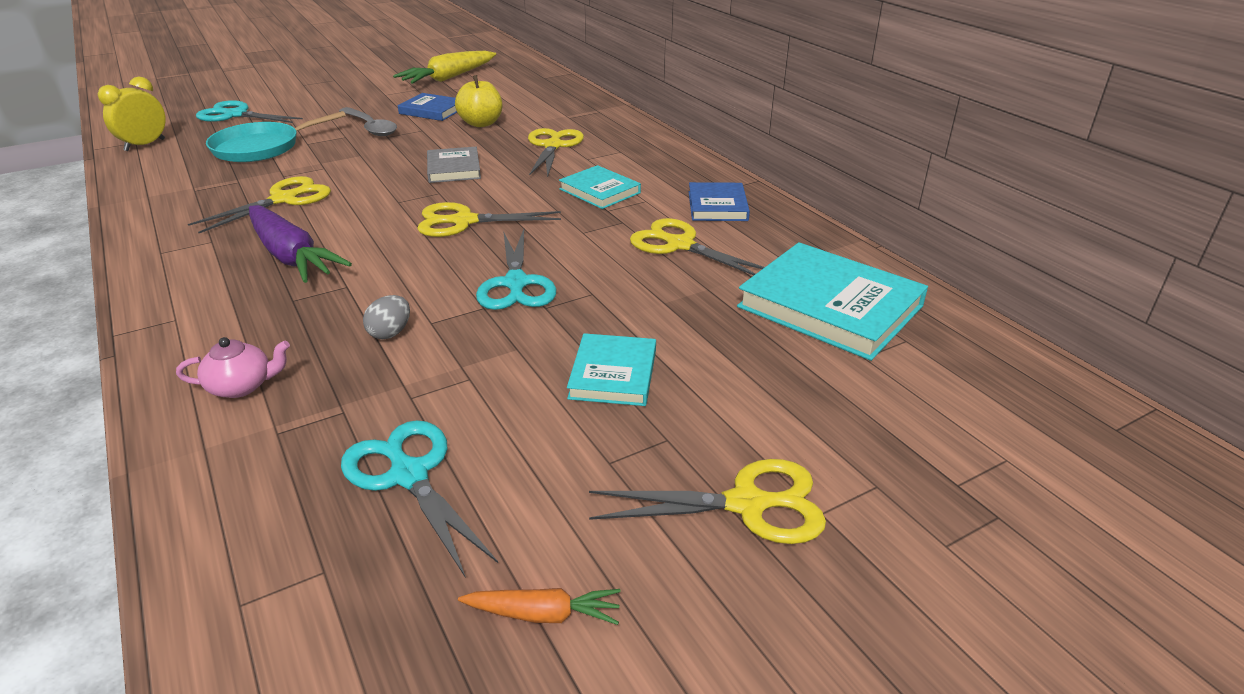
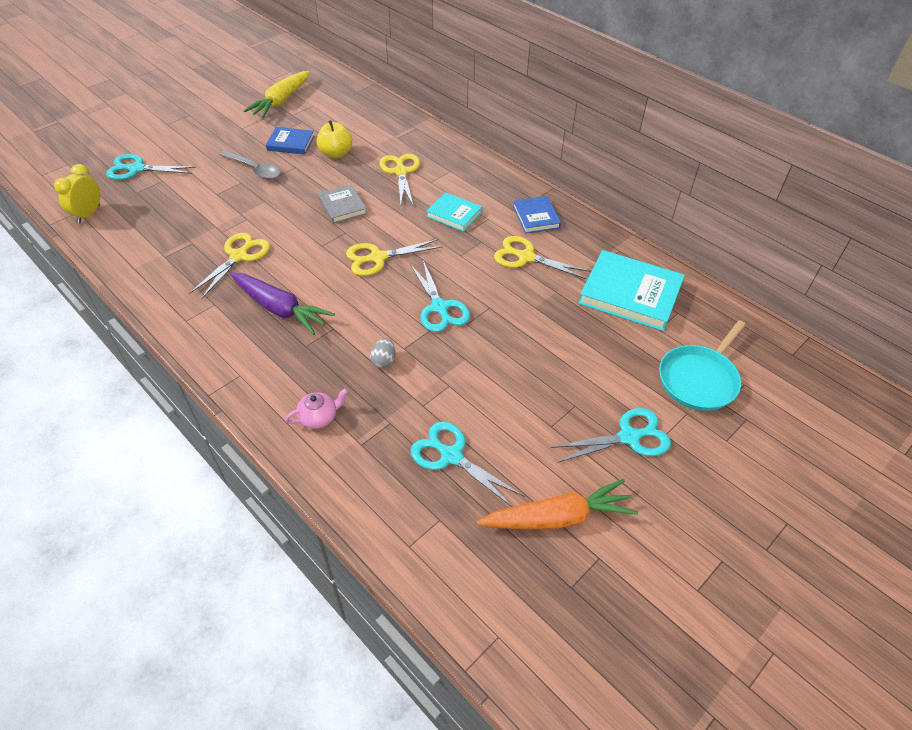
camera: 15 degrees left, 15 degrees up
(261, 147) = (184, 204): turquoise pan -> turquoise pan (699, 379)
(543, 614) = (557, 517): orange carrot -> orange carrot, size x2.01
(613, 374) = (528, 367): turquoise book -> none
(747, 504) = (629, 437): yellow scissors -> turquoise scissors

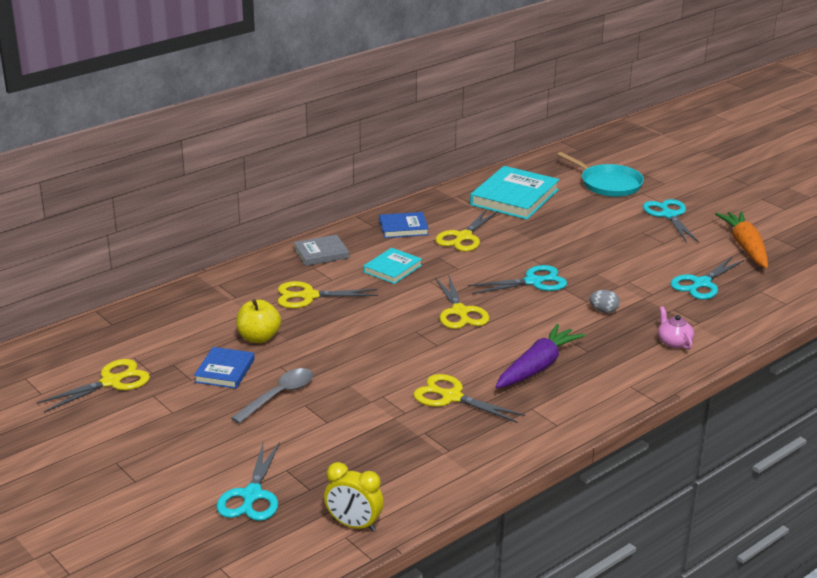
camera: 85 degrees left, 20 degrees down
(281, 101) = (111, 382): yellow carrot -> yellow scissors
(342, 206) = (368, 333): grey book -> grey book (321, 253)

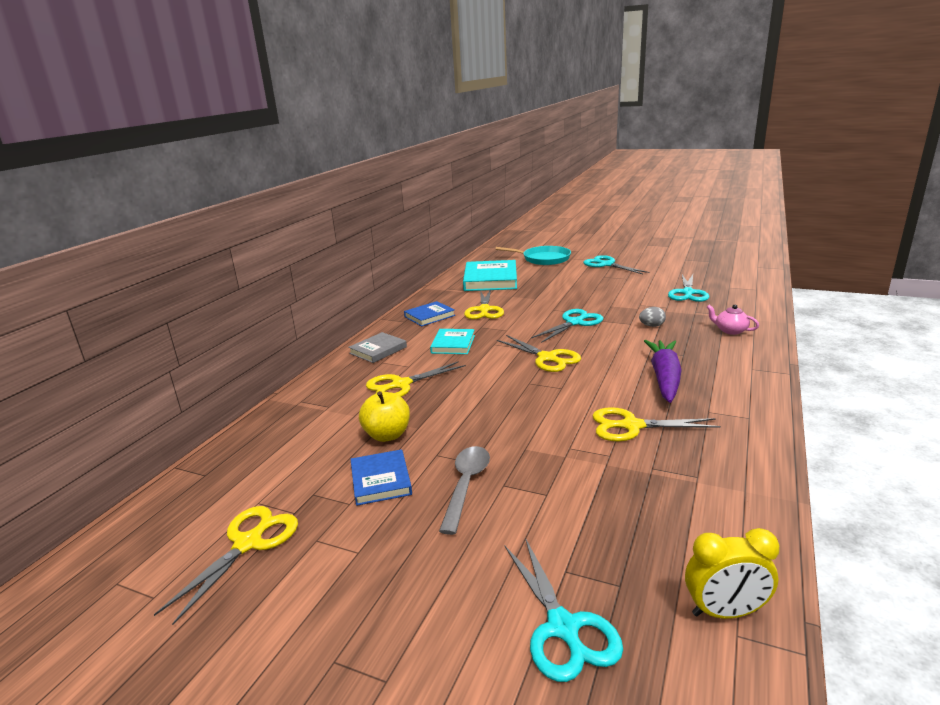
camera: 25 degrees left, 5 degrees down
(745, 247) = (680, 268): orange carrot -> none

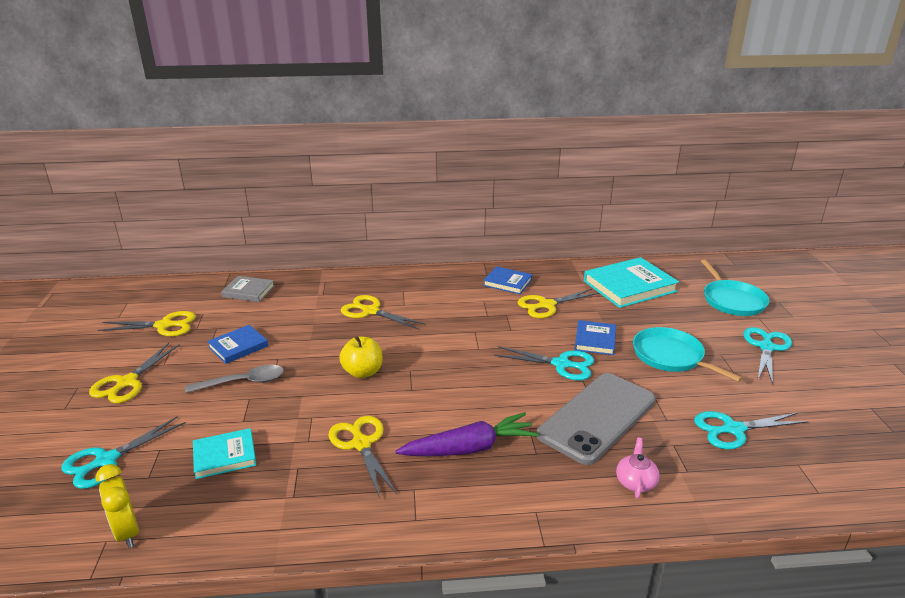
camera: 60 degrees right, 5 degrees up
(378, 350) = (422, 282): grey book -> grey book (248, 291)
(387, 435) = (294, 330): yellow apple -> yellow apple (363, 372)
(453, 344) = (458, 311): turquoise book -> turquoise book (225, 456)
(547, 358) = (465, 368): yellow scissors -> yellow scissors (127, 382)
(552, 305) = (595, 340): none -> blue book
(595, 289) = (671, 356): none -> turquoise pan
(651, 326) = (597, 417): grey egg -> grey phone

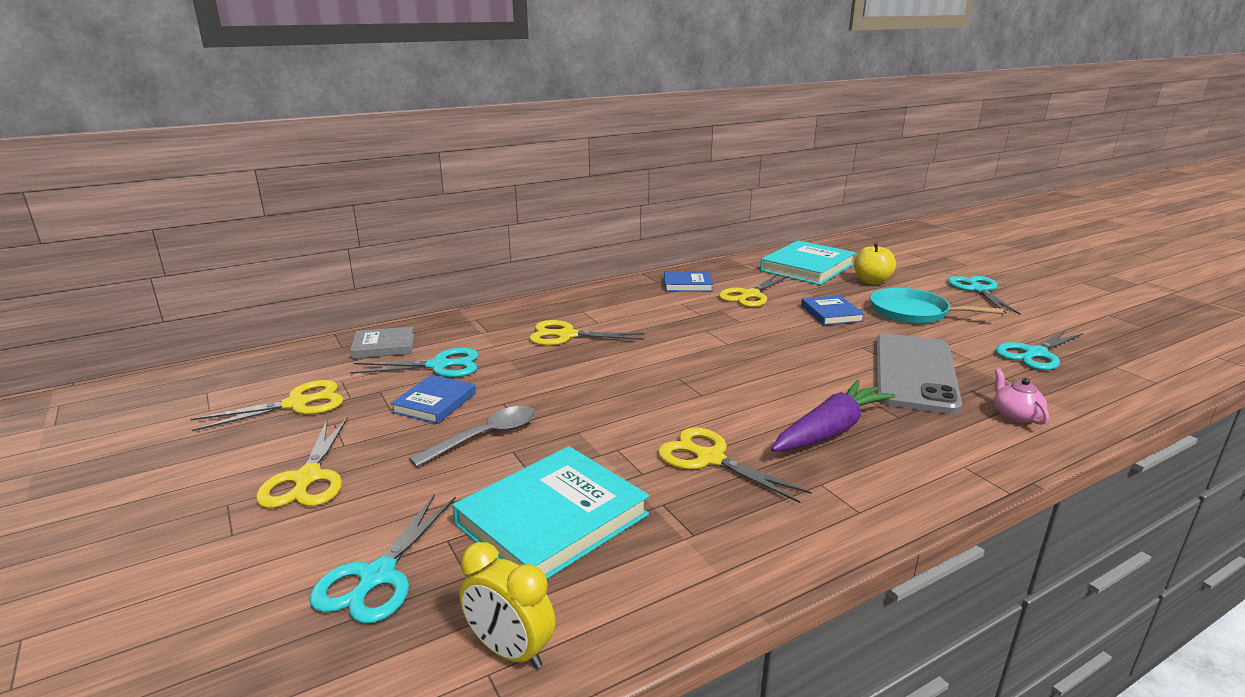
camera: 25 degrees left, 5 degrees down
(225, 456) = (552, 519): turquoise book -> turquoise book, size x1.78
(363, 372) = (627, 392): yellow apple -> yellow apple (872, 281)
(561, 364) = (826, 339): turquoise scissors -> turquoise scissors (439, 365)
(732, 300) = (906, 262): turquoise pan -> none

